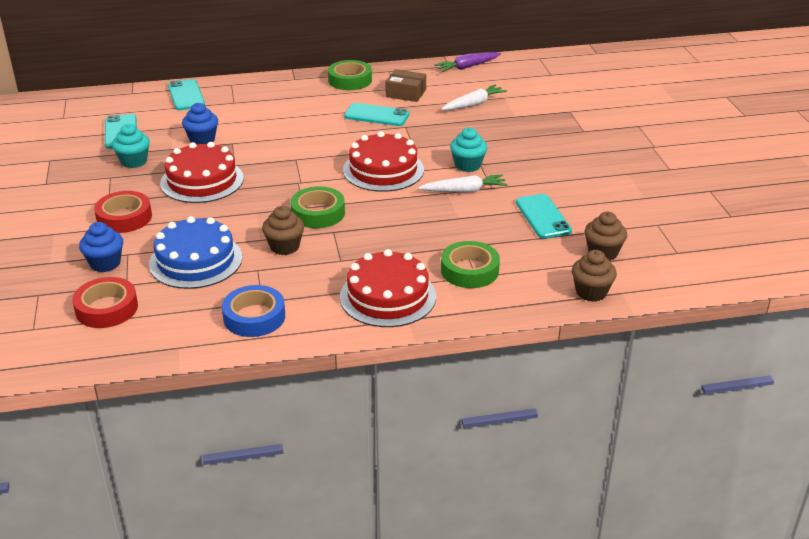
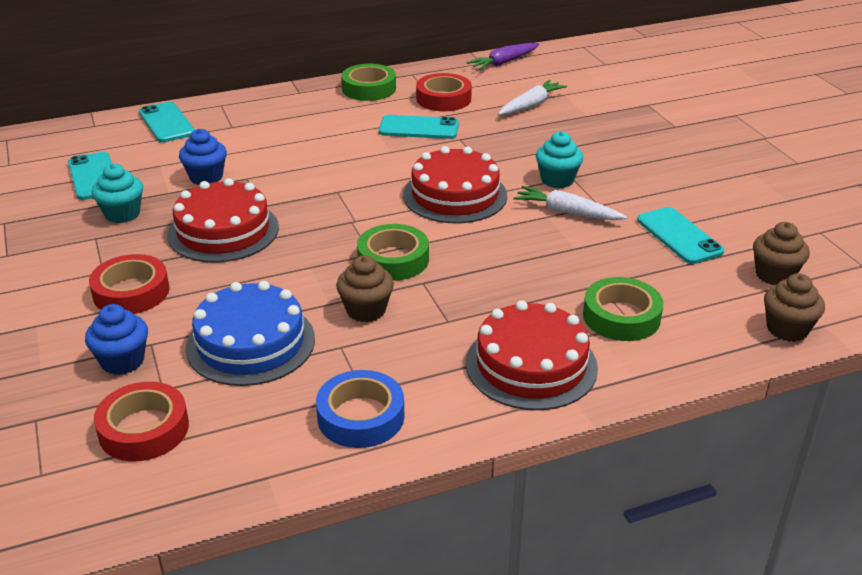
camera: 10 degrees left, 0 degrees up
(406, 93) = (443, 99): brown box -> red tape
(464, 191) = (567, 212): white carrot -> white carrot turned 135 degrees counterclockwise

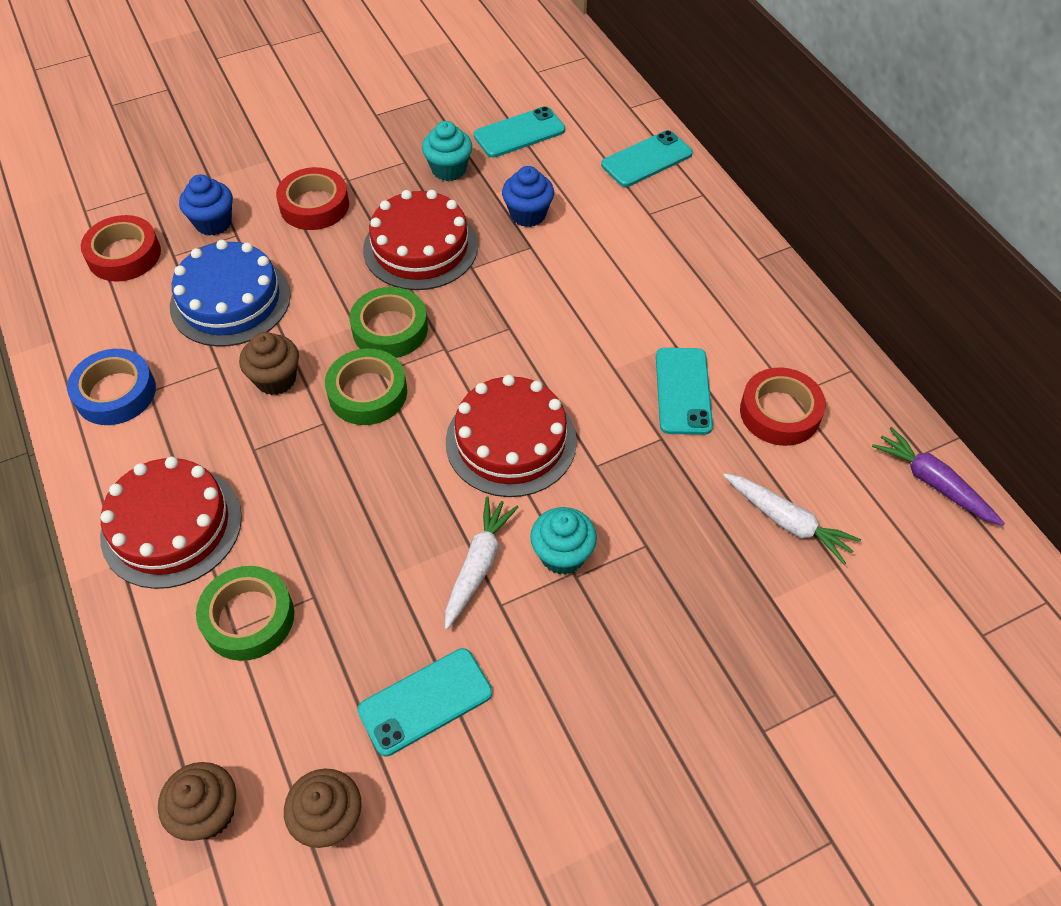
camera: 85 degrees right, 20 degrees up
(369, 88) = (788, 327): green tape -> green tape (390, 329)

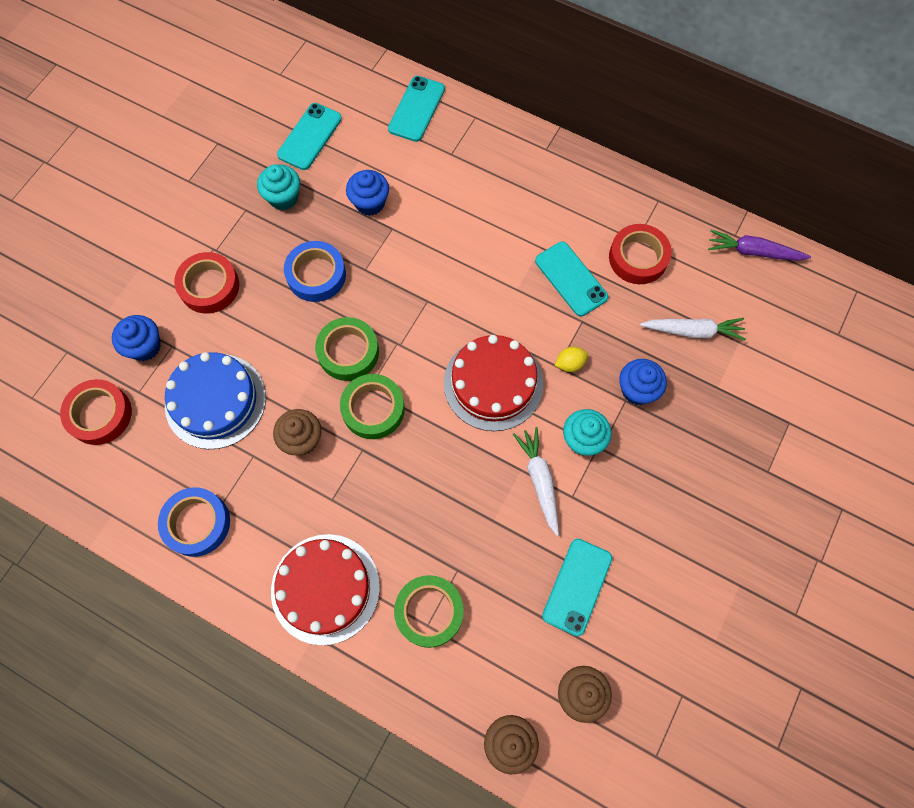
camera: 35 degrees left, 15 degrees up
(420, 247) = (316, 275): red cake -> blue tape
(612, 471) = (570, 364): none -> yellow lemon
(668, 542) = (637, 390): none -> blue cupcake

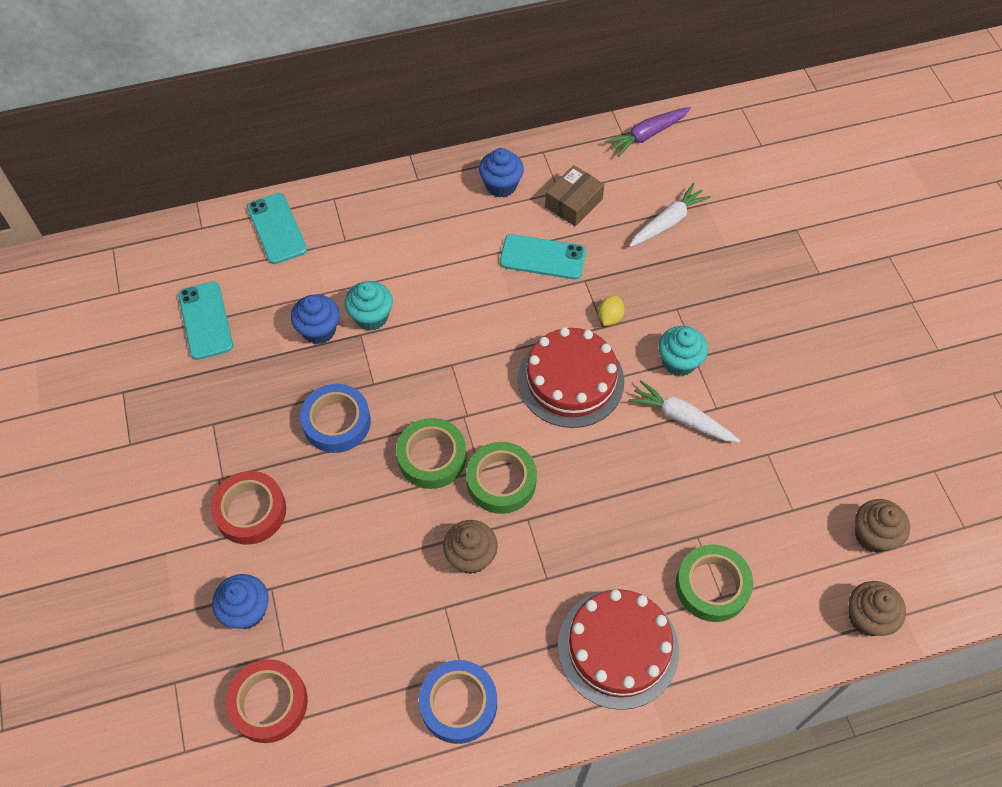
camera: 45 degrees left, 10 degrees down
(215, 401) = (362, 595): blue cake -> none
(283, 198) = (237, 386): turquoise cupcake -> turquoise cupcake (371, 317)
(577, 586) = (789, 466): turquoise phone -> none
(637, 390) = (676, 294): blue cupcake -> blue cupcake (501, 185)
(638, 258) = (573, 203): red tape -> brown box

